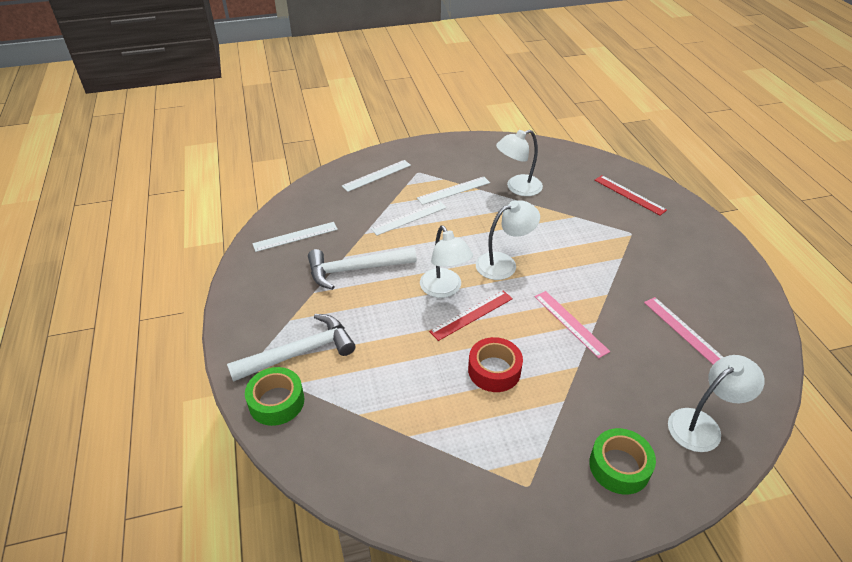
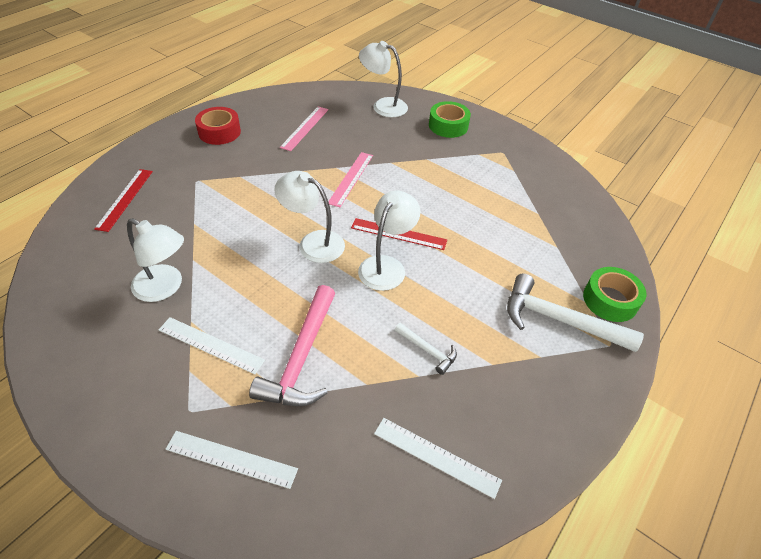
camera: 130 degrees left, 5 degrees up
(355, 269) = (427, 350): white hammer -> white hammer, size x0.50
(409, 218) = (301, 357): white ruler -> pink hammer
(494, 370) = (439, 198): red tape -> red tape (219, 132)

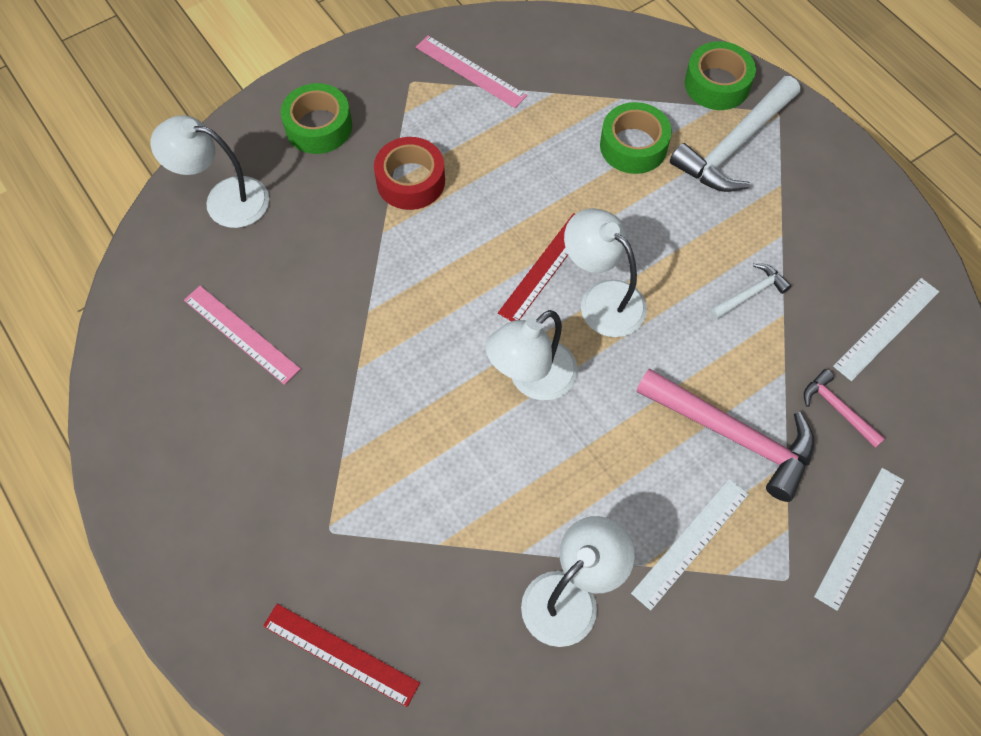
camera: 70 degrees left, 15 degrees up
(219, 132) = (197, 476): red tape -> red tape (410, 181)
(344, 427) = (838, 409): none -> pink hammer
(351, 178) = (404, 296): pink ruler -> pink ruler (470, 71)
(383, 106) = (224, 200): white lamp -> white lamp turned 60 degrees clockwise
(520, 261) = (633, 146): none -> green tape

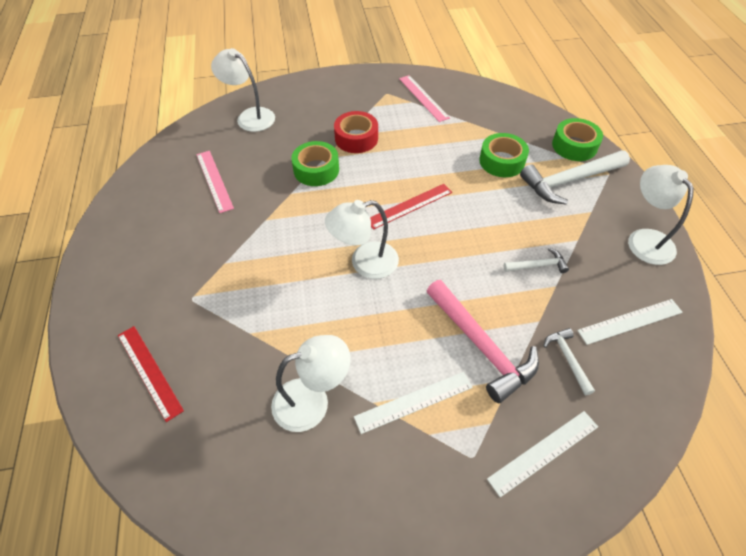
camera: 25 degrees right, 10 degrees down
(318, 126) = (322, 99): green tape -> green tape (316, 170)
(602, 299) = (435, 234): white lamp -> white lamp (645, 239)
(838, 409) = (567, 359): pink hammer -> white hammer

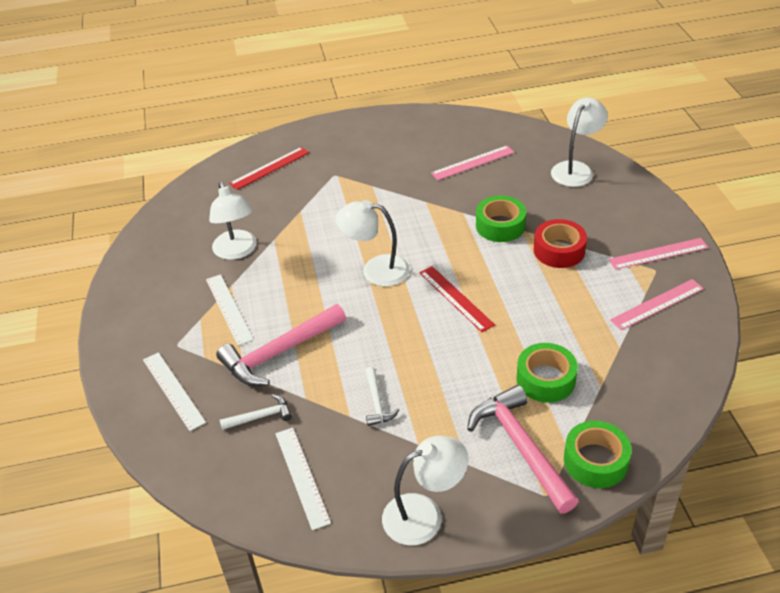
camera: 90 degrees right, 10 degrees down
(364, 263) = (375, 270): white lamp -> white lamp turned 60 degrees counterclockwise
(368, 89) = (658, 254): none -> pink ruler
(570, 181) = (521, 447): white hammer -> pink hammer

